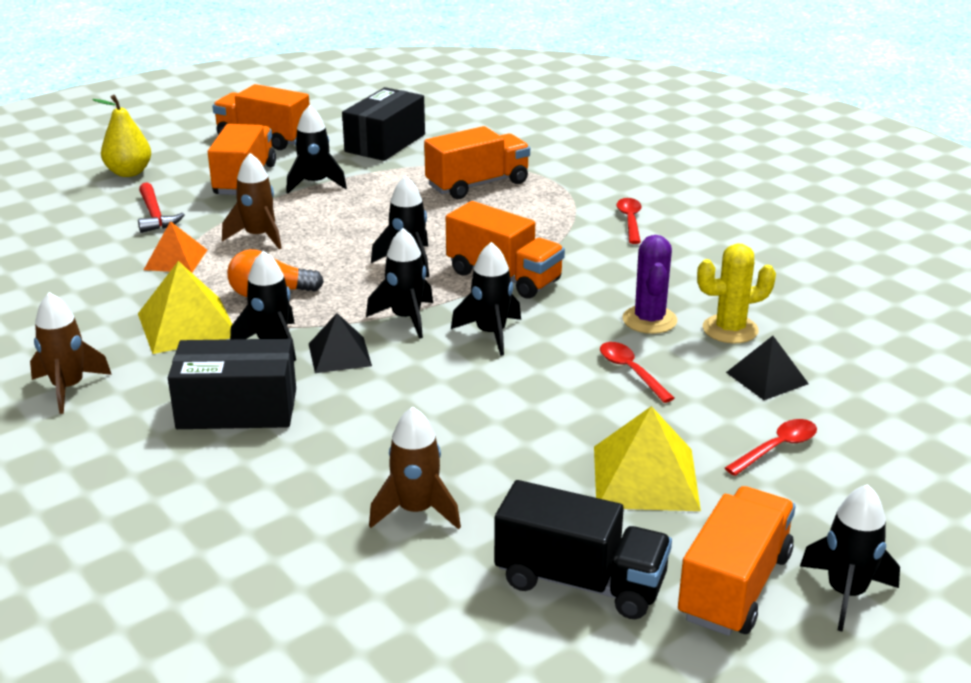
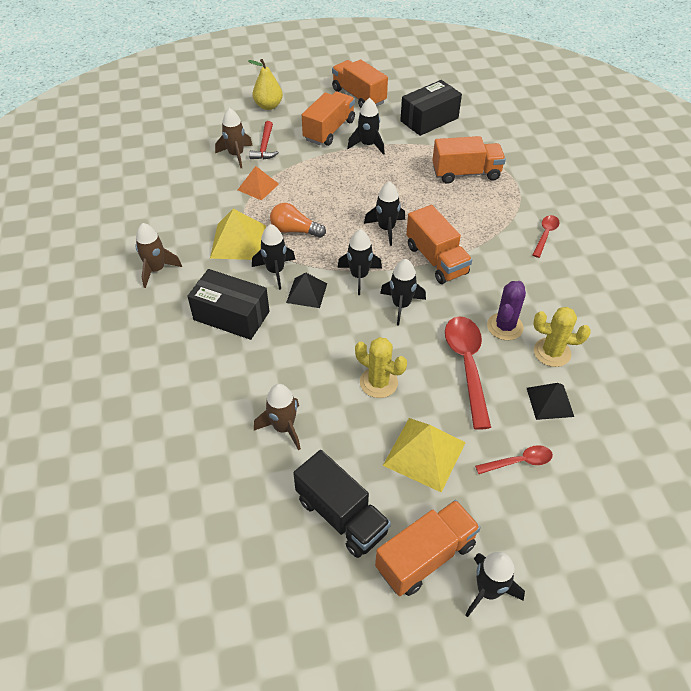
camera: 25 degrees right, 20 degrees up
(258, 236) = (312, 181): brown rocket -> brown rocket (236, 155)
(521, 422) = (378, 382): none -> yellow cactus
(631, 372) = (467, 366): red spoon -> red spoon, size x1.85

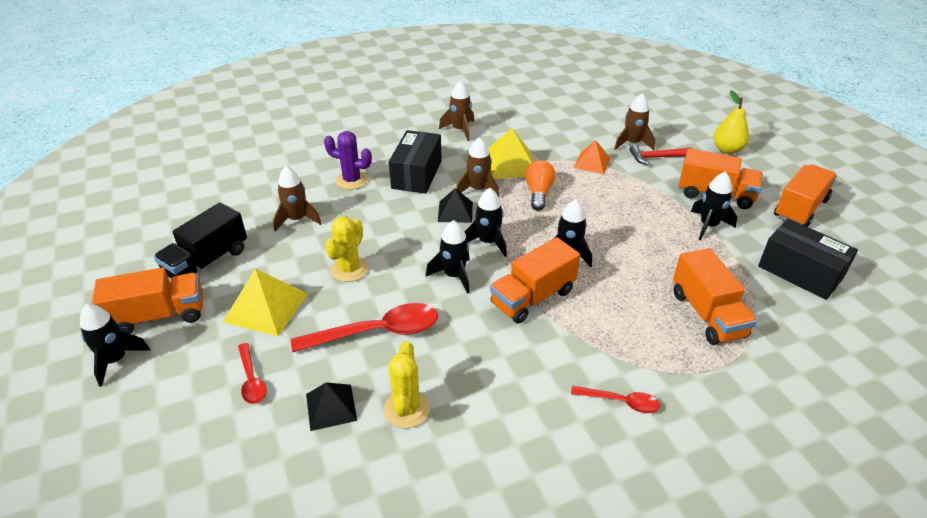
camera: 80 degrees right, 10 degrees down
(275, 271) = (478, 190): black rocket -> brown rocket
(425, 556) = (158, 316): orange truck -> orange truck turned 60 degrees counterclockwise
(505, 326) = (440, 363): purple cactus -> purple cactus (352, 180)

